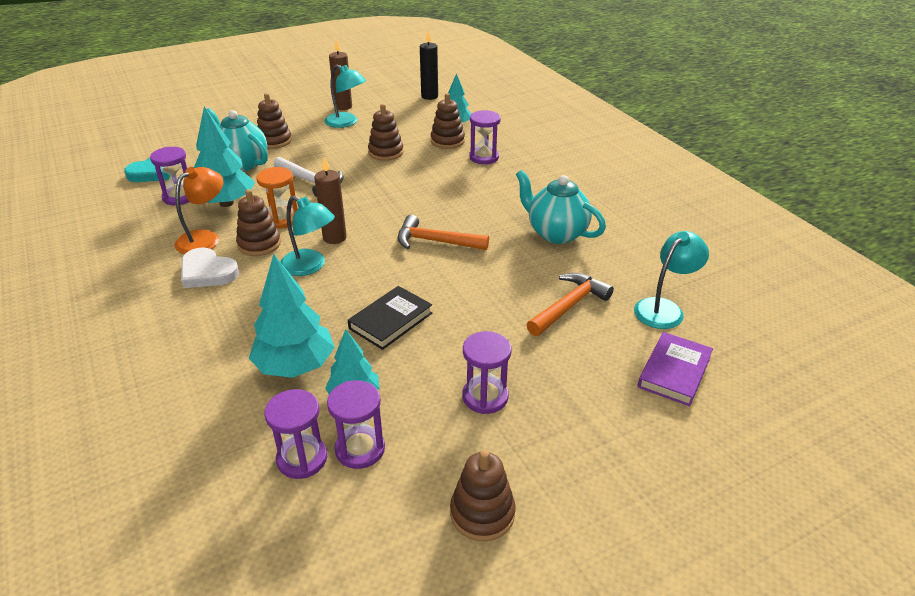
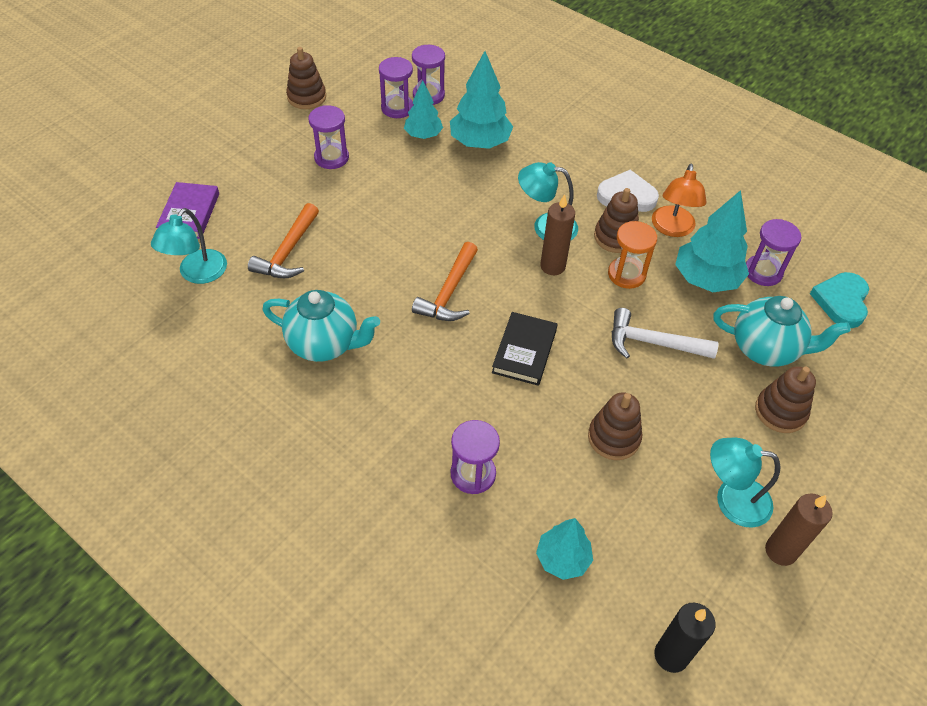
camera: 155 degrees right, 15 degrees up
(391, 321) = (435, 195): black book -> black book (524, 351)
(435, 241) = (449, 292): orange hammer -> orange hammer turned 120 degrees clockwise
(447, 141) = (548, 501): brown stacking toy -> none

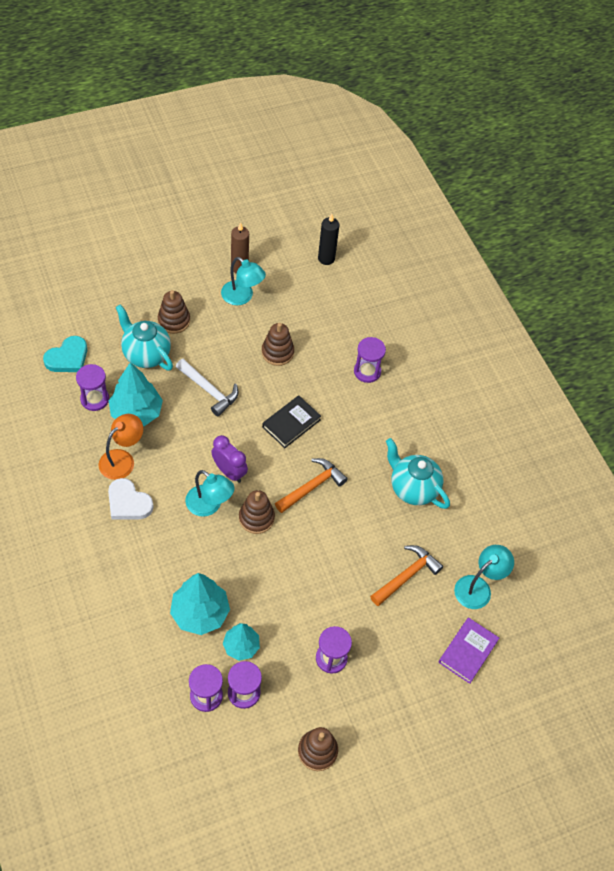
camera: 155 degrees left, 5 degrees up
(552, 266) = (229, 472): brown candle -> purple clock
(562, 559) = (347, 314): turquoise tree -> none
(615, 237) = (167, 472): brown stacking toy -> brown stacking toy (256, 518)
(626, 274) = (185, 441): orange hourglass -> none

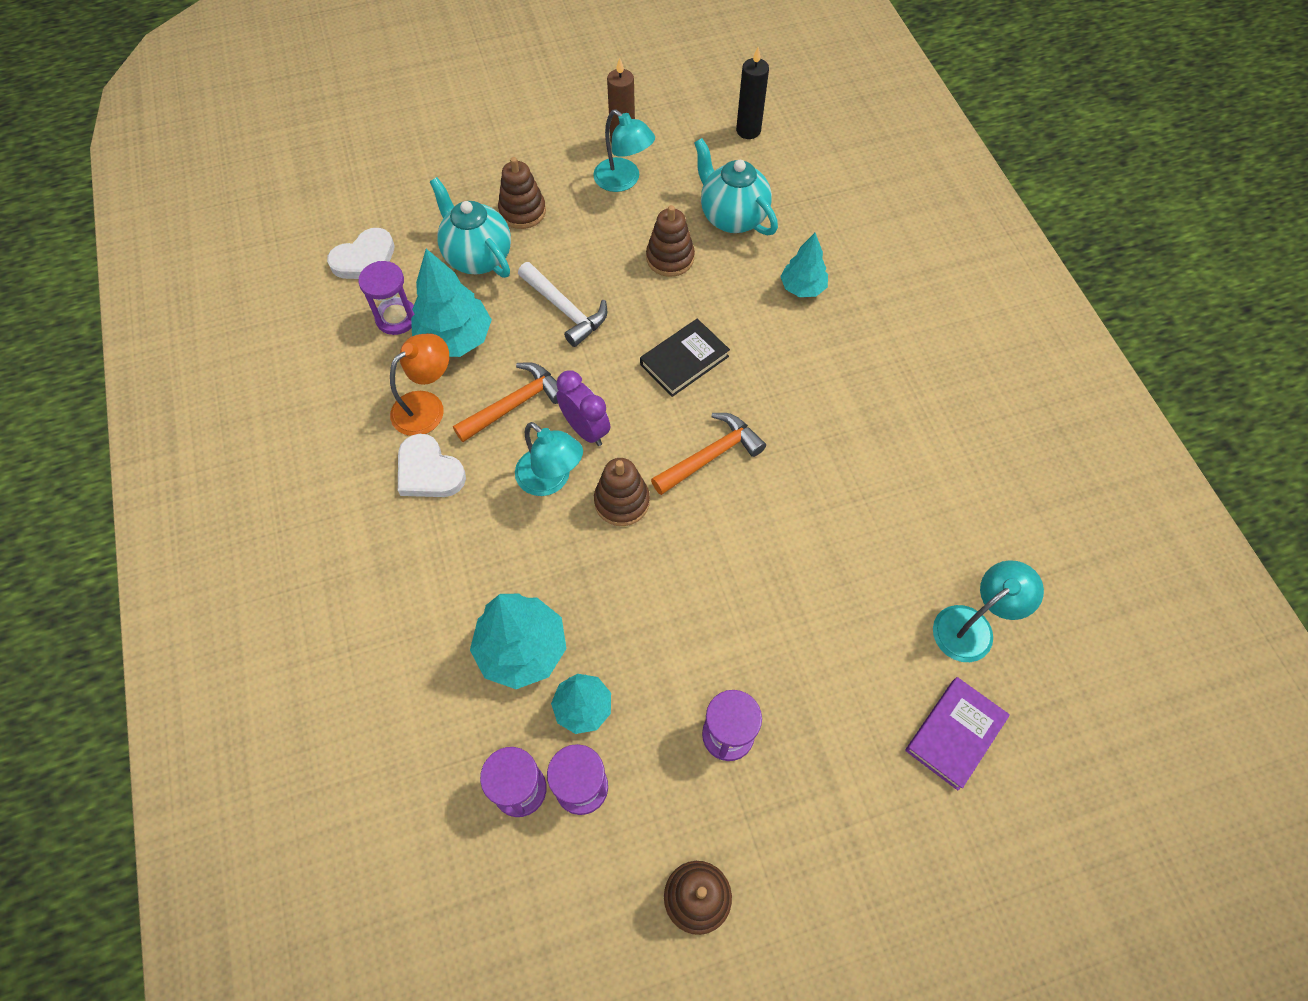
camera: 10 degrees right, 5 degrees up
(68, 358) = (365, 259): turquoise heart -> white heart
(367, 371) = (802, 288): purple hourglass -> turquoise tree
(406, 576) = (855, 602): orange hammer -> orange hammer (515, 404)
(412, 488) = (868, 464): turquoise teapot -> turquoise teapot (732, 217)

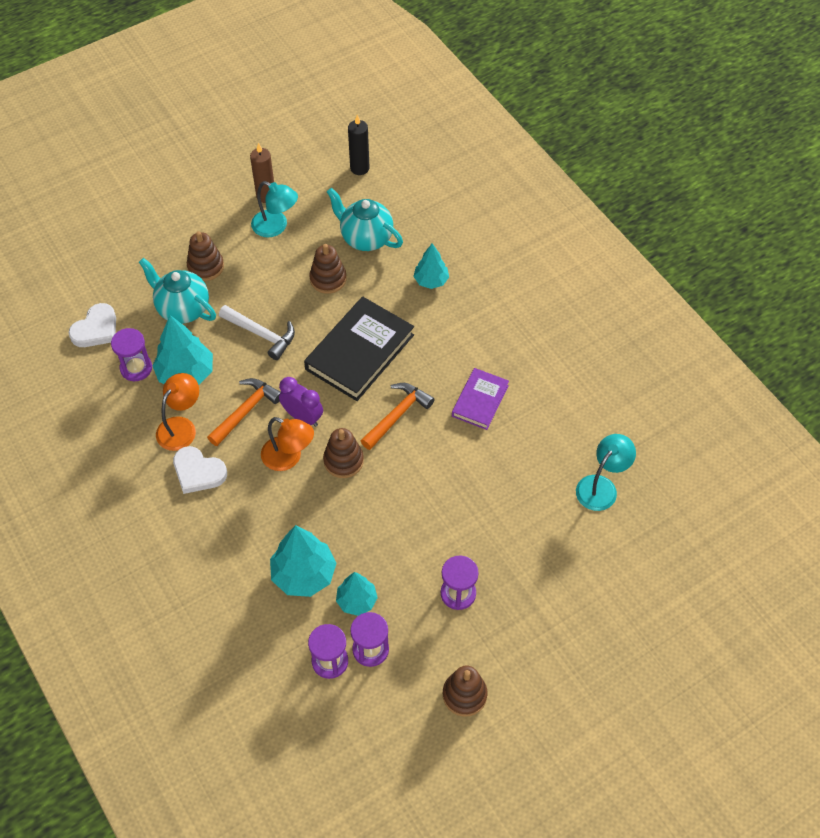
camera: 15 degrees left, 5 degrees down
(551, 480) = (288, 458): turquoise lamp -> orange lamp
(684, 360) = (360, 352): black book -> black book, size x1.74
(955, 734) = (605, 556): purple book -> purple book (480, 401)

